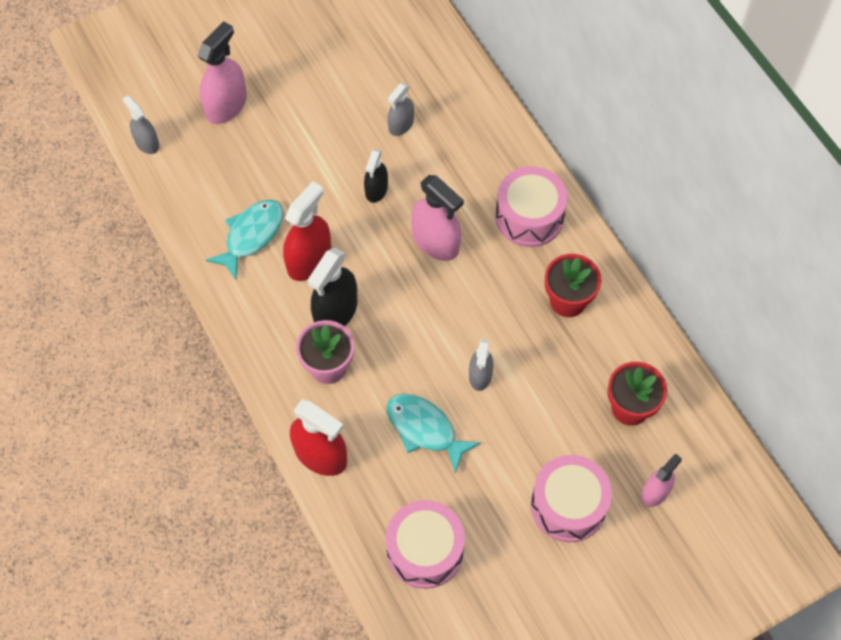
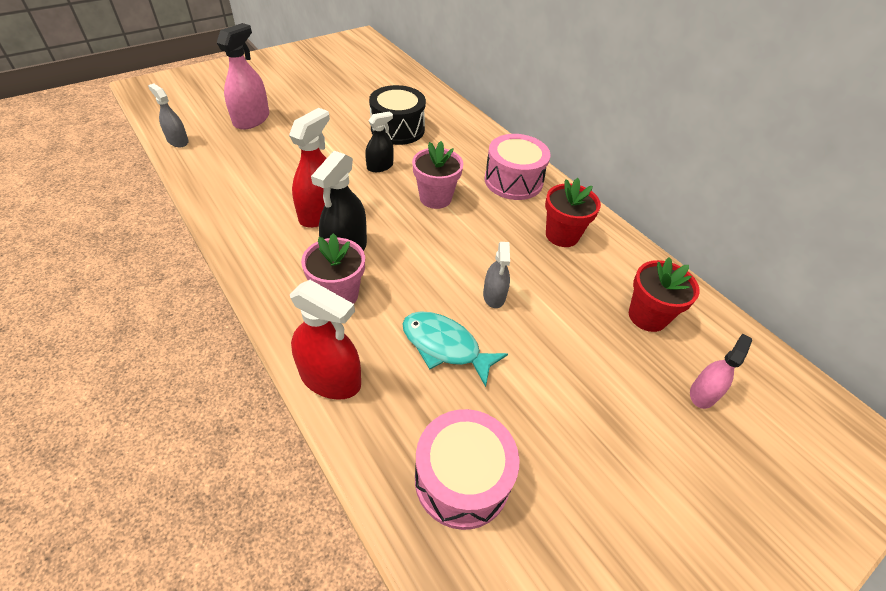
camera: 10 degrees left, 15 degrees down
(251, 235) = (266, 198): turquoise fish -> none
(376, 189) = (380, 166): black spray bottle -> black spray bottle turned 135 degrees counterclockwise
(401, 125) = (397, 129): grey spray bottle -> black drum
(435, 241) = (435, 198): pink spray bottle -> pink flower pot
(568, 505) = (616, 414): pink drum -> none

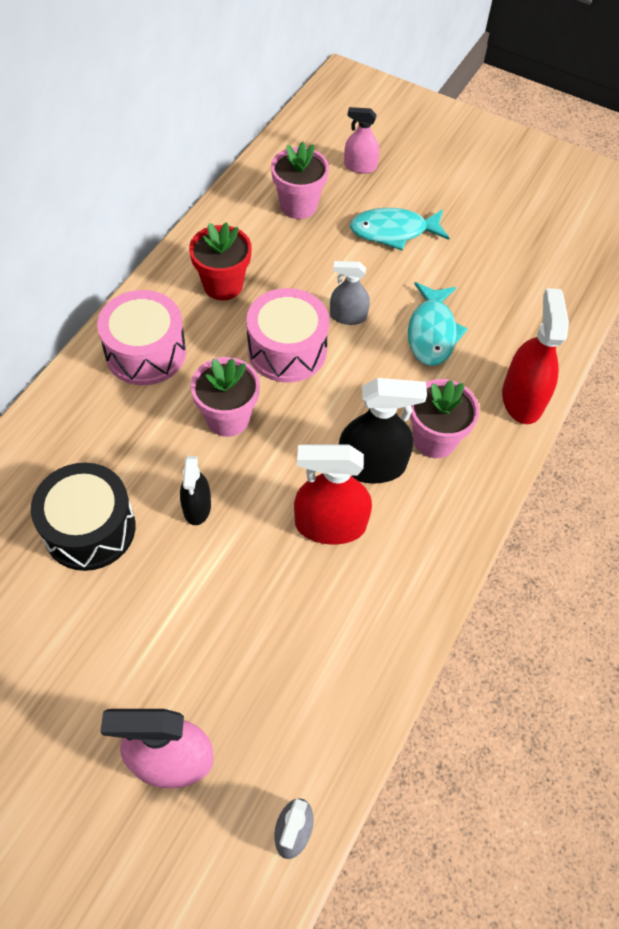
camera: 115 degrees left, 10 degrees up
(380, 166) = (197, 507): black spray bottle -> black spray bottle turned 120 degrees counterclockwise
(462, 479) = (533, 283): pink drum -> pink drum (287, 350)
(494, 295) = (348, 316): grey spray bottle -> grey spray bottle turned 150 degrees counterclockwise
(590, 378) = (393, 231): none -> turquoise fish
(647, 316) = (298, 206): red flower pot -> pink flower pot

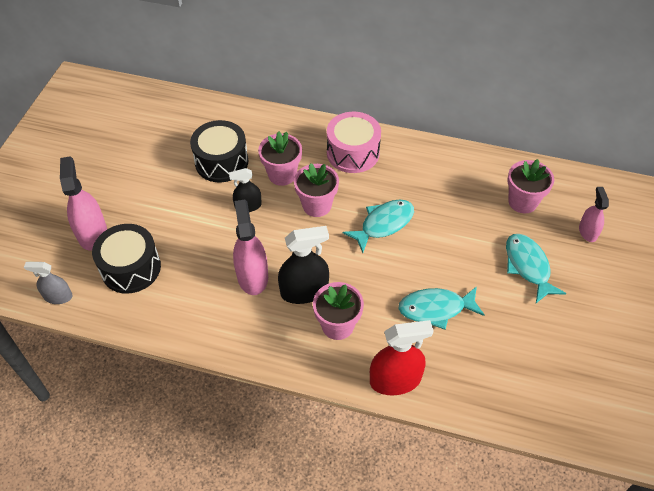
camera: 80 degrees right, 5 degrees down
(152, 449) = (282, 174): none -> pink flower pot
(223, 285) = (425, 177): red flower pot -> none
(267, 700) = (131, 268): none -> black drum
(287, 350) = (383, 224): pink drum -> turquoise fish
(330, 525) = (252, 276): red spray bottle -> pink spray bottle
(348, 316) = (429, 253): grey spray bottle -> none
(371, 465) = (304, 291): black spray bottle -> black spray bottle turned 90 degrees counterclockwise

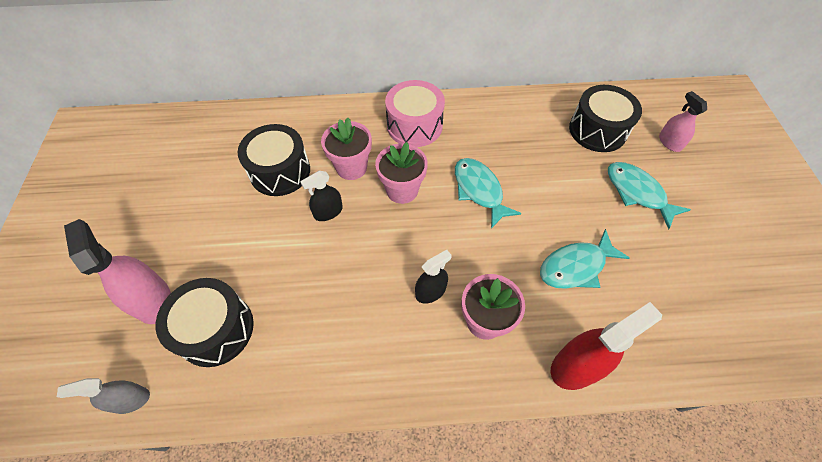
camera: 20 degrees left, 5 degrees up
(252, 276) = (365, 292): pink spray bottle -> none
(304, 291) = (430, 291): black spray bottle -> black spray bottle, size x0.60
(383, 224) = (479, 190): turquoise fish -> turquoise fish turned 60 degrees counterclockwise
(522, 202) = (597, 130): pink flower pot -> black drum

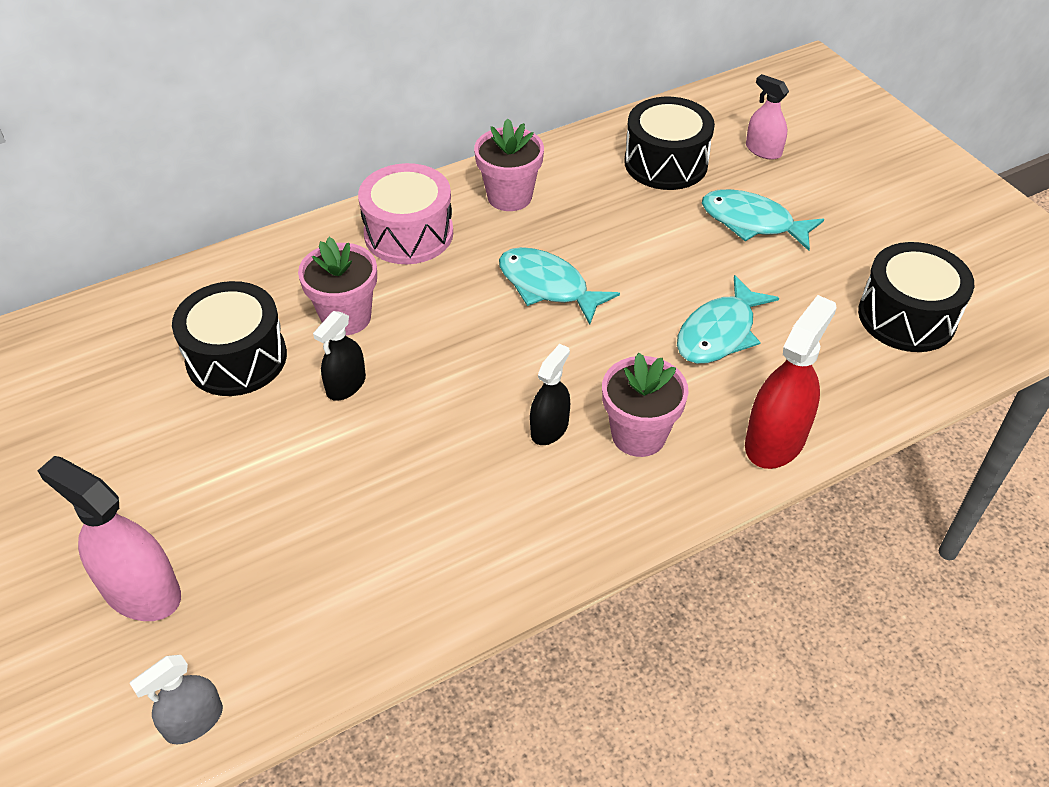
camera: 25 degrees left, 10 degrees down
(216, 329) = (268, 588): black drum -> black drum (906, 317)
(402, 190) = (439, 321): pink flower pot -> pink flower pot (509, 196)

